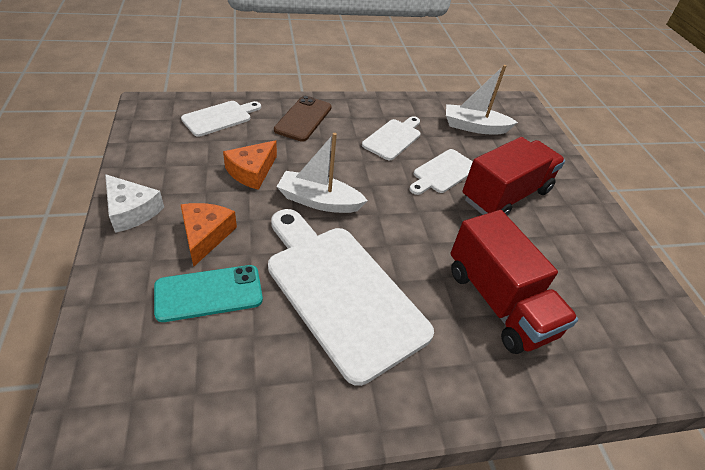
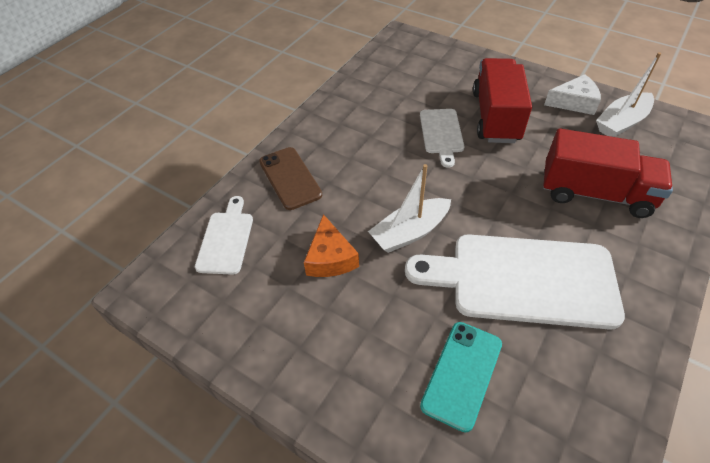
camera: 40 degrees left, 5 degrees up
(131, 211) = (304, 385): white cheese -> white cheese (574, 102)
(206, 235) = (388, 339): orange cheese -> none
(393, 138) = (373, 136): white cutting board -> none
(474, 127) = (405, 80): white boat -> white boat (621, 122)

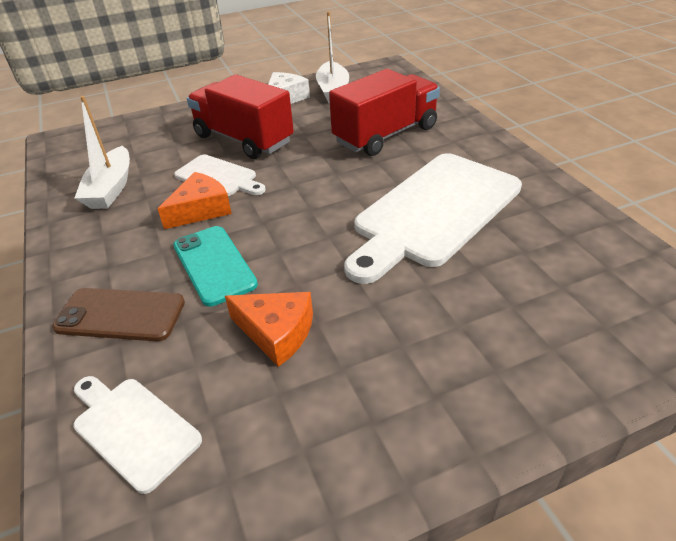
camera: 55 degrees left, 10 degrees down
(401, 149) = (201, 210): none -> orange cheese
(409, 232) = (310, 254): white boat -> white boat (111, 188)
(461, 374) = (503, 299): turquoise phone -> turquoise phone (214, 265)

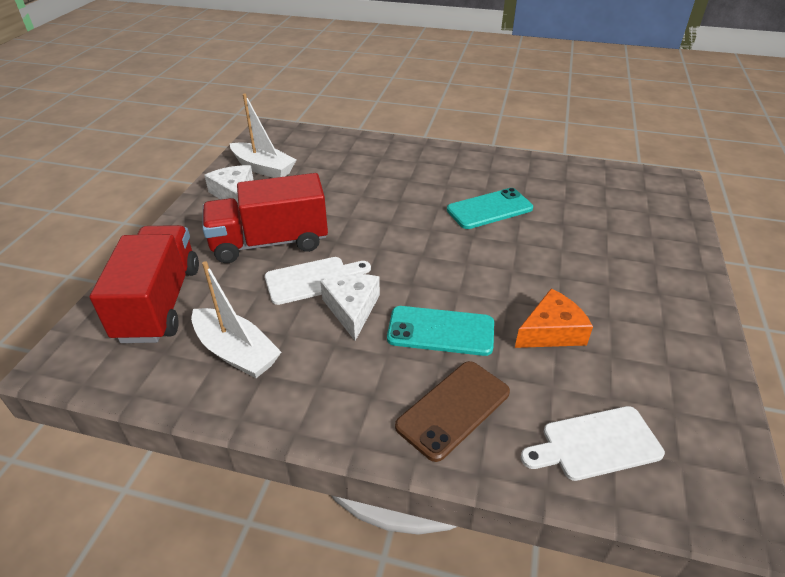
camera: 55 degrees left, 0 degrees up
(201, 210) = (352, 309): orange cheese -> white cheese
(385, 135) = (369, 180): red truck -> red truck (160, 303)
(433, 212) = (489, 209): white cutting board -> turquoise phone

